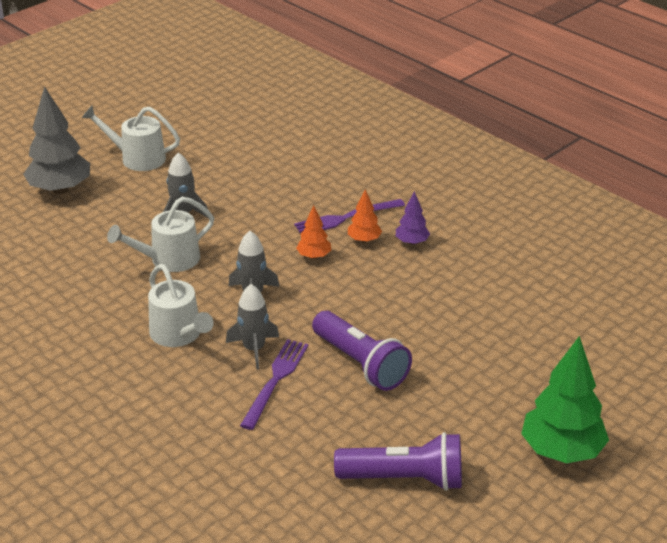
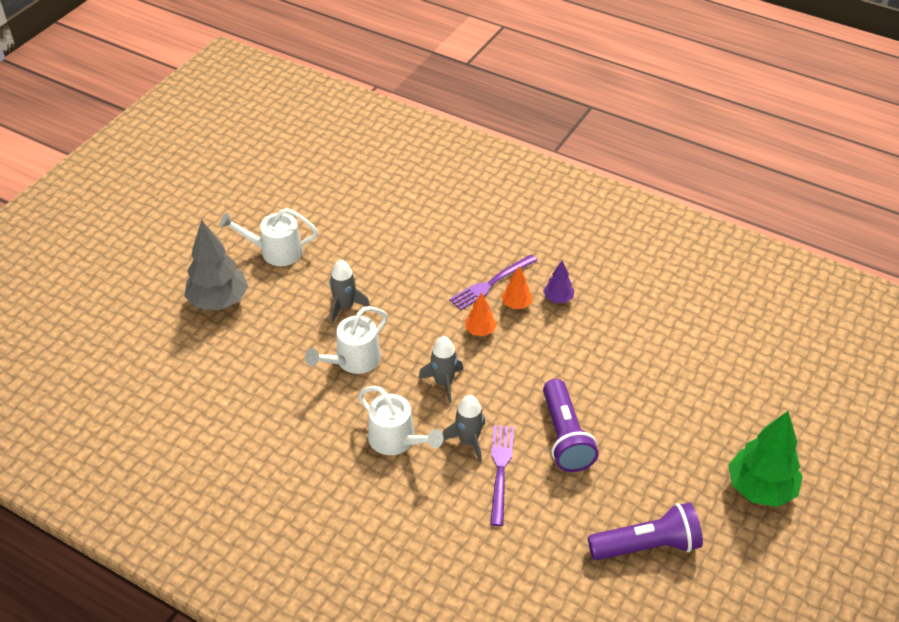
camera: 15 degrees left, 10 degrees up
(360, 363) = (565, 436): purple flashlight -> purple flashlight turned 45 degrees clockwise

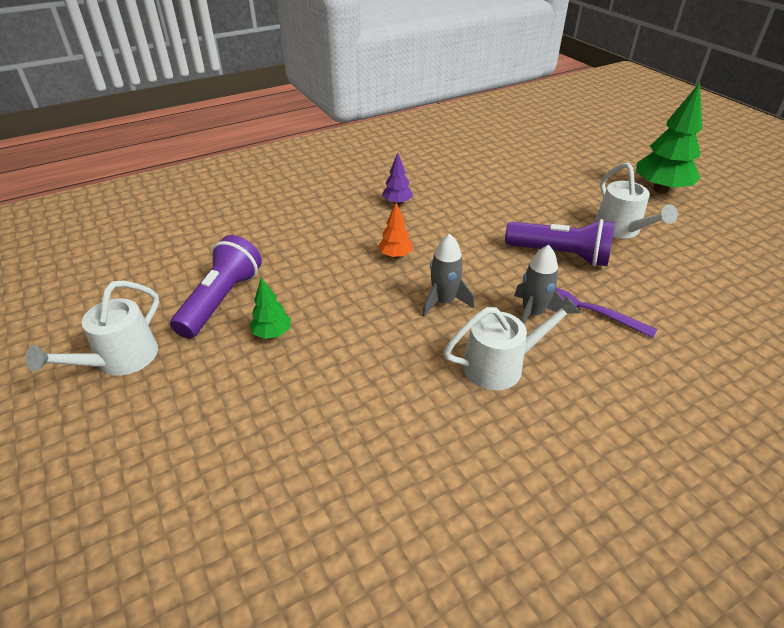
camera: 60 degrees left, 5 degrees down
(219, 301) = (133, 452): grey tree -> none
(345, 307) = (272, 333): grey rocket -> green tree
(353, 361) = (358, 357): white watering can -> white watering can (621, 230)
(491, 283) = (343, 228): purple fork -> none
(516, 304) = (382, 225): orange tree -> none
(646, 546) = (704, 257): purple flashlight -> purple flashlight (221, 300)

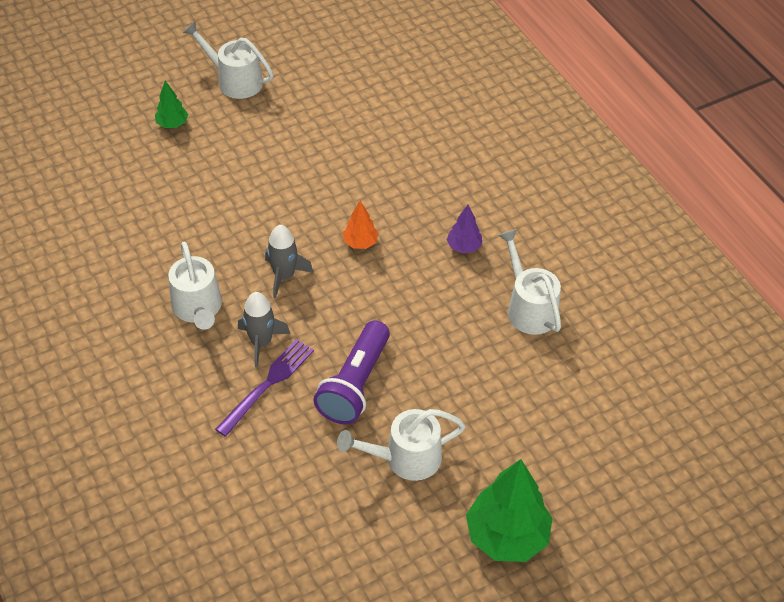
camera: 90 degrees right, 10 degrees up
(221, 300) = (299, 125): purple flashlight -> none
(272, 333) = (254, 161): green tree -> green tree (172, 124)
(456, 177) = (528, 307): none -> white watering can

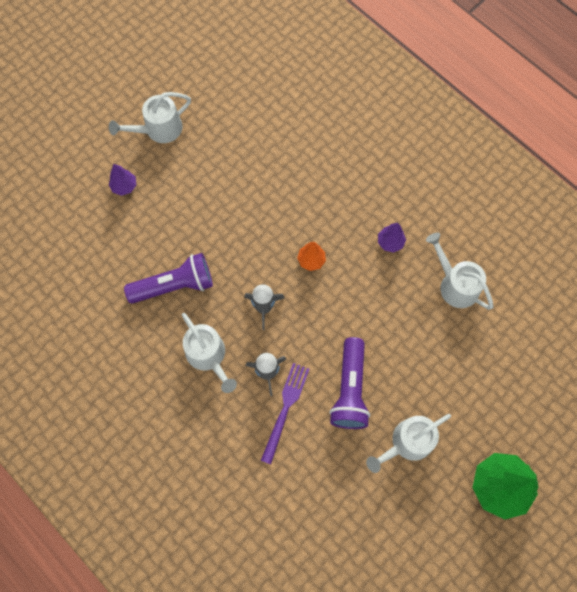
camera: 15 degrees left, 20 degrees up
(172, 124) = (124, 186): green tree -> purple tree
(188, 230) = (174, 285): none -> purple flashlight
(234, 80) = (158, 130): white watering can -> white watering can turned 45 degrees counterclockwise

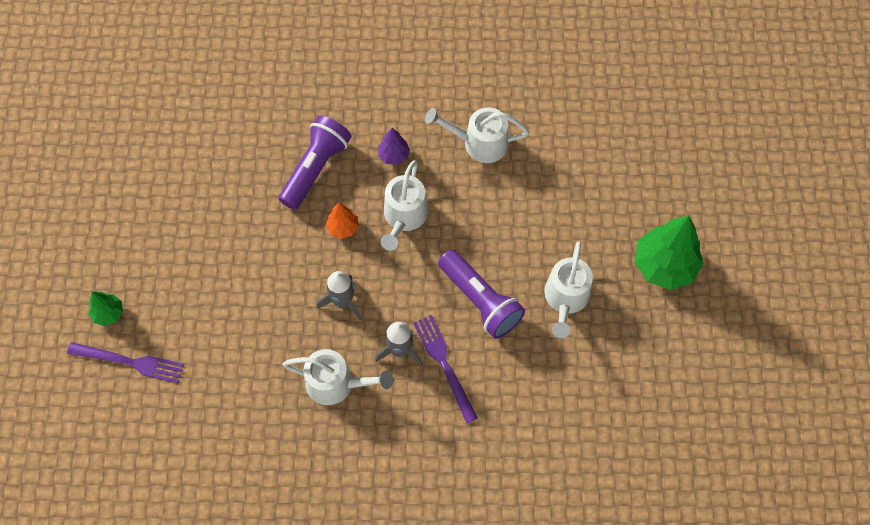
camera: 45 degrees left, 5 degrees down
(107, 228) = (130, 362): none -> purple fork
(124, 186) = (108, 313): purple tree -> green tree
(158, 130) = (89, 237): white watering can -> white watering can (404, 217)
(174, 285) = (245, 354): purple flashlight -> purple flashlight (315, 168)

